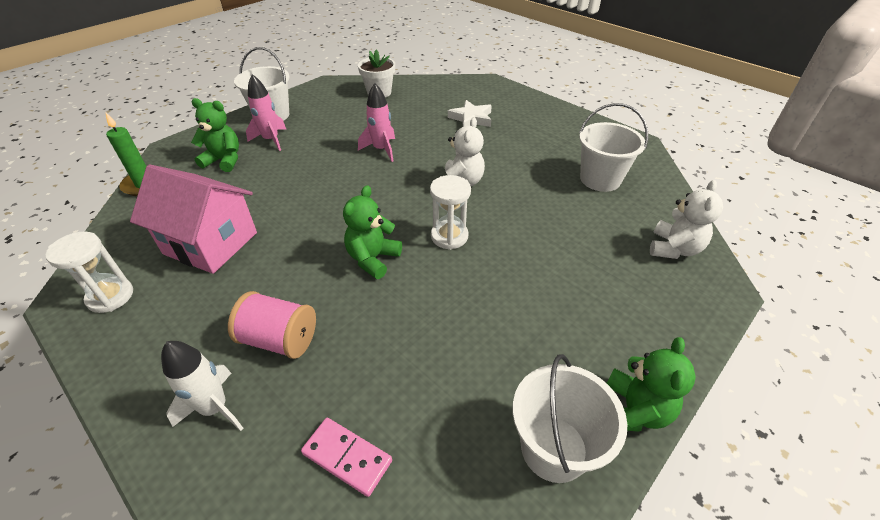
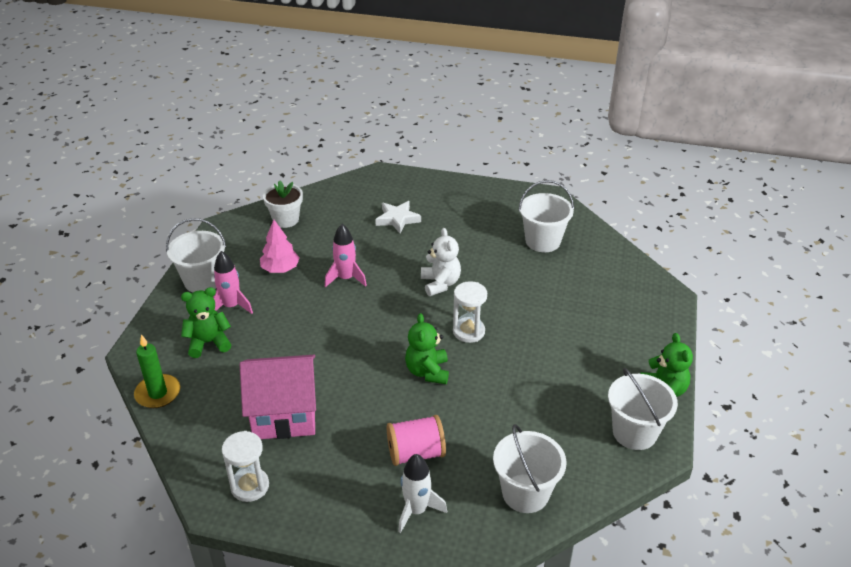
camera: 30 degrees left, 5 degrees down
(337, 125) = (280, 269): none -> pink tree
(347, 457) = (525, 493): pink domino -> white bucket
(674, 249) = (626, 279): white teddy bear -> none

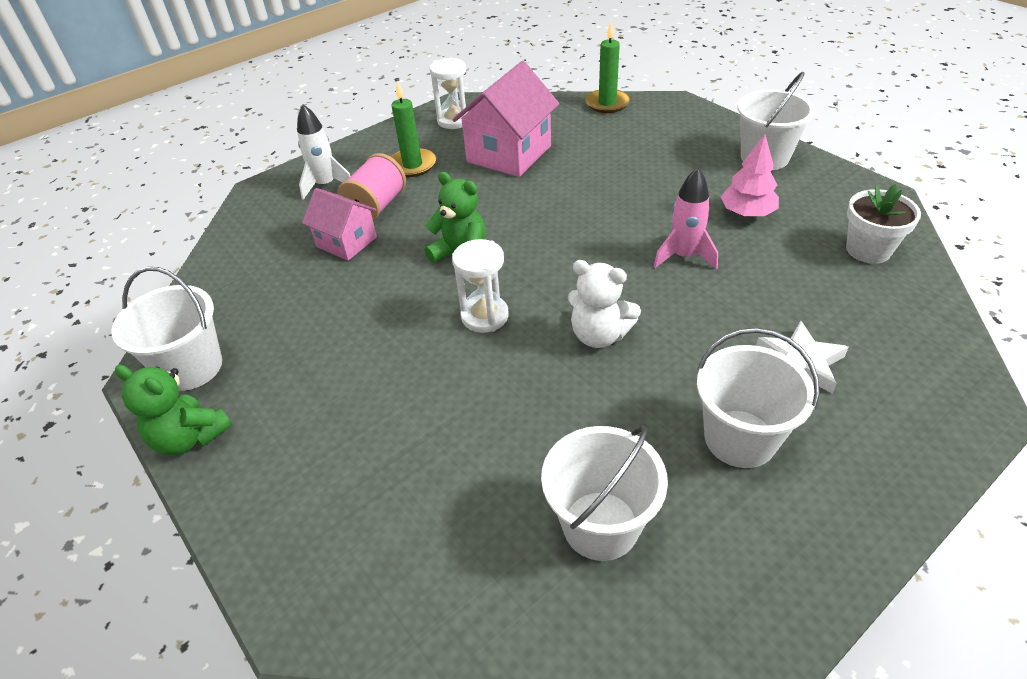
camera: 130 degrees right, 5 degrees up
(208, 343) = (651, 139): green teddy bear -> none
(231, 306) = (700, 164): pink rocket -> none
(344, 468) = (412, 165): none -> green candle
(468, 441) = (346, 242): none -> pink house
(525, 493) = (253, 249): white bucket -> white bucket (740, 438)

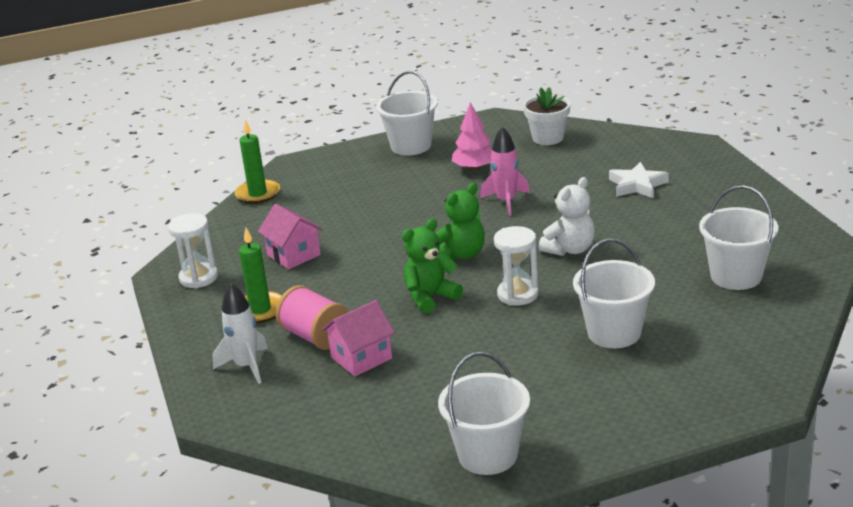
camera: 70 degrees left, 15 degrees down
(190, 437) = (578, 452): green teddy bear -> green teddy bear (461, 254)
(509, 154) = (294, 255): pink house -> pink house, size x0.61
(740, 438) = (689, 218): white bucket -> white bucket (614, 333)

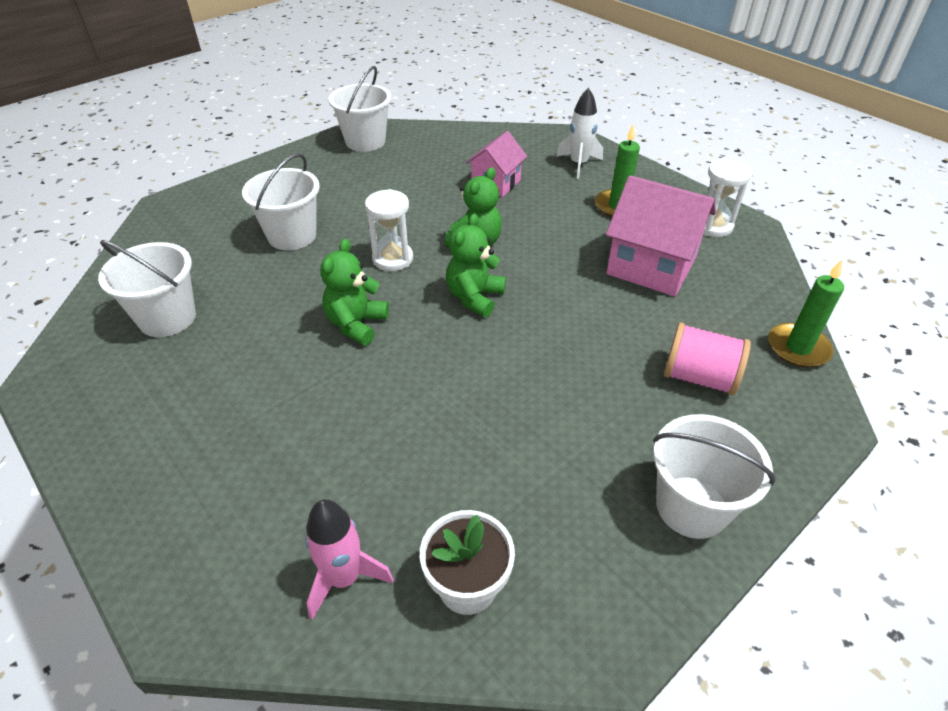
camera: 155 degrees right, 15 degrees up
(294, 255) = (651, 266): pink house -> pink house, size x1.65
(315, 337) = (548, 193): pink spool -> pink spool (699, 377)
(475, 168) = (548, 463): pink tree -> none
(506, 201) = (464, 393): pink rocket -> pink rocket (344, 578)
(569, 249) = (356, 324): white teddy bear -> green teddy bear
(637, 185) = (287, 465): white star -> none

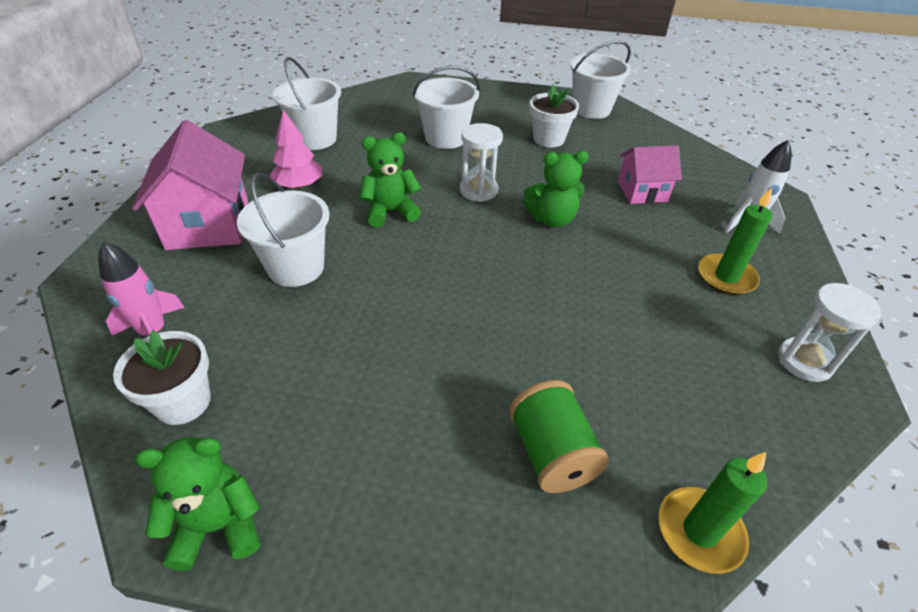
camera: 50 degrees right, 0 degrees up
(235, 366) = (299, 185): none -> pink tree
(374, 184) = (548, 139): none -> white flower pot
(474, 297) = (486, 252): green teddy bear -> green teddy bear (218, 526)
(651, 266) = (670, 341): pink house -> pink house (208, 224)
(691, 507) = (370, 524): white bucket -> white bucket (296, 268)
(699, 377) = (551, 453): pink spool -> green spool

